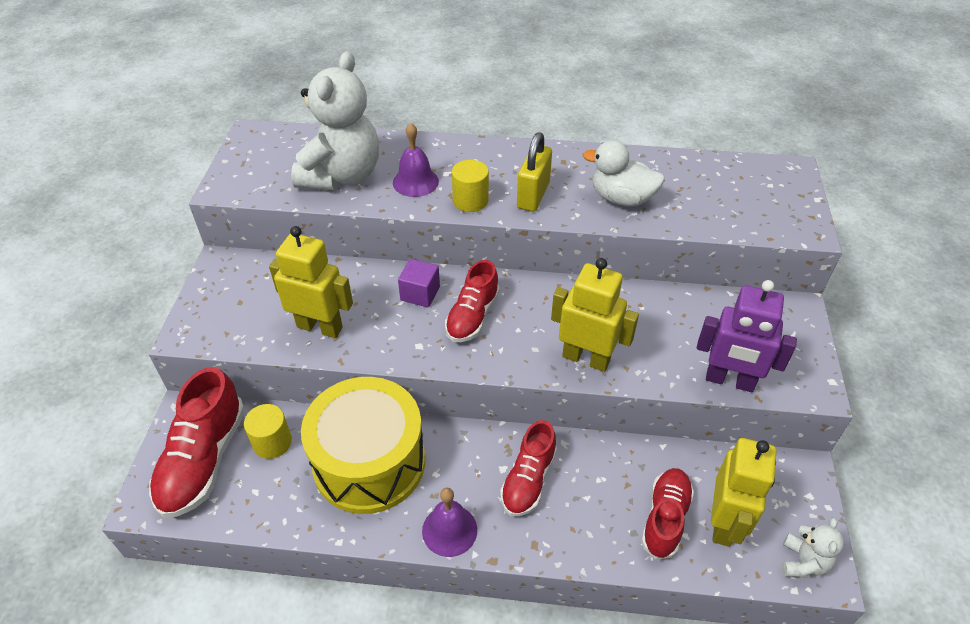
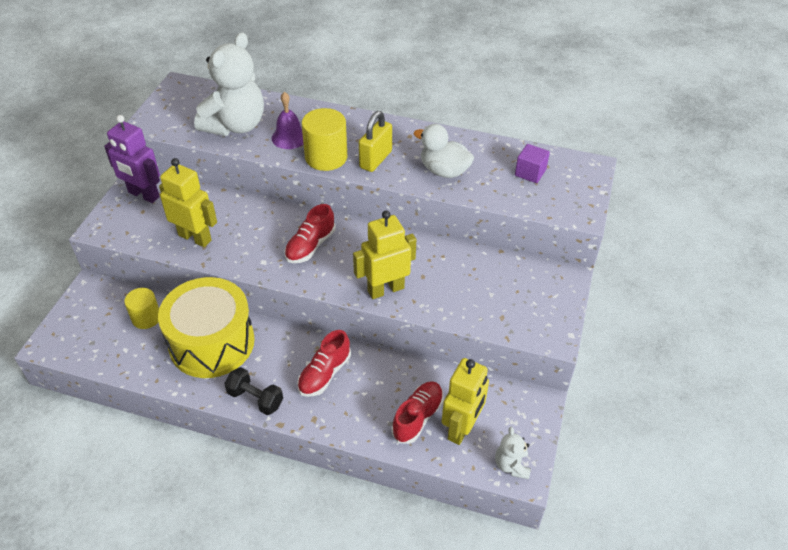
camera: 10 degrees right, 0 degrees up
(203, 460) = (95, 322): red shoe -> none
(420, 293) = (276, 224): purple cube -> purple cube (530, 173)
(449, 530) = (255, 398): purple bell -> black dumbbell
(470, 200) = (326, 157): yellow cylinder -> yellow cylinder, size x1.52
(586, 358) = (385, 289): yellow robot -> yellow robot turned 60 degrees counterclockwise
(729, 381) = (490, 322): purple robot -> purple robot (143, 195)
(803, 562) = (511, 465): white teddy bear -> white teddy bear turned 150 degrees clockwise

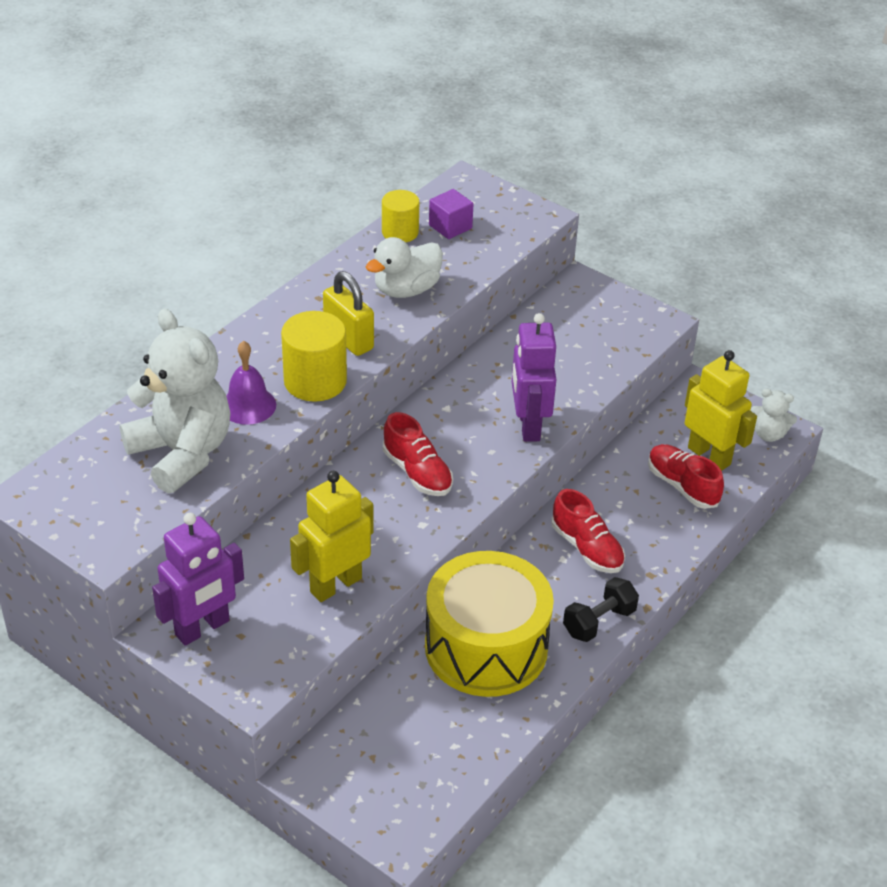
camera: 70 degrees left, 5 degrees down
(146, 318) = (404, 712): yellow cylinder -> yellow cylinder (400, 232)
(385, 289) = (528, 426): yellow robot -> purple robot

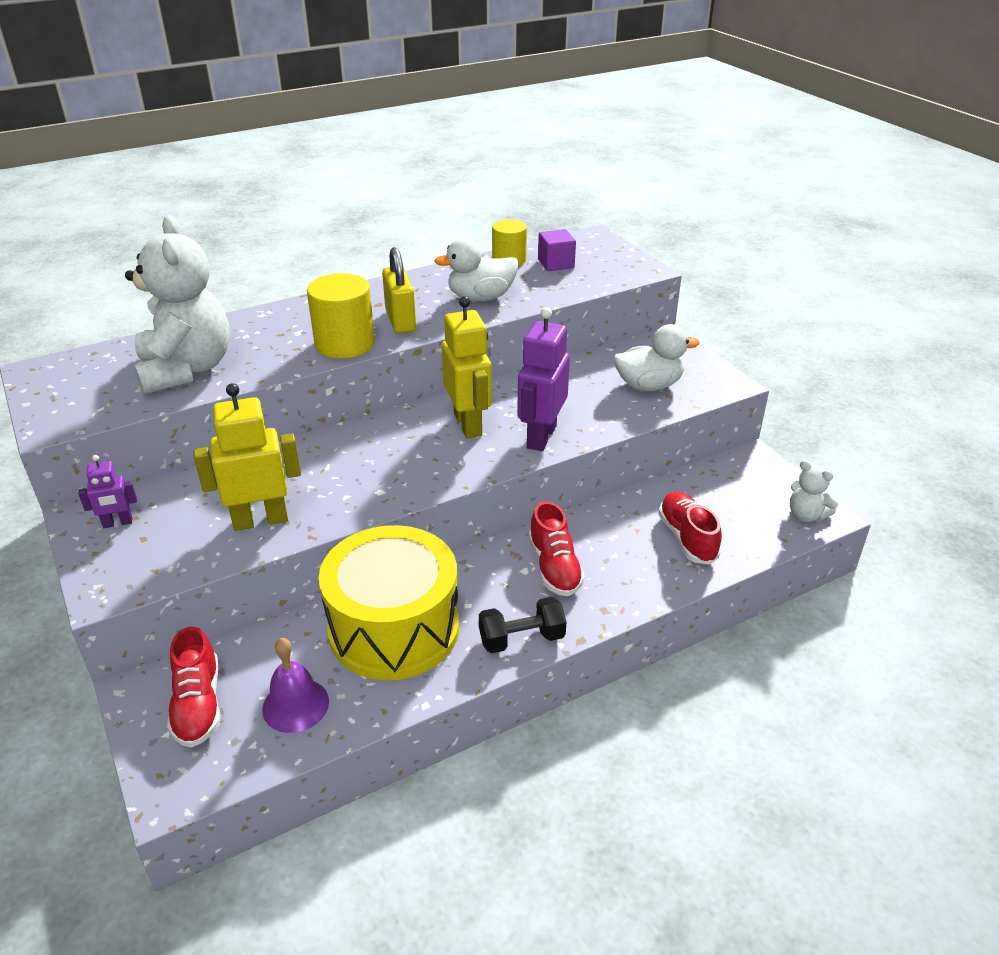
camera: 25 degrees right, 5 degrees down
(202, 628) = (118, 523): purple robot -> purple robot, size x0.52
(248, 405) = (273, 348): purple bell -> purple bell (295, 705)
(417, 472) = (409, 449): red shoe -> red shoe (198, 705)
(591, 342) = (648, 385): none -> white duck
(709, 456) = (731, 519): yellow robot -> yellow robot (468, 424)

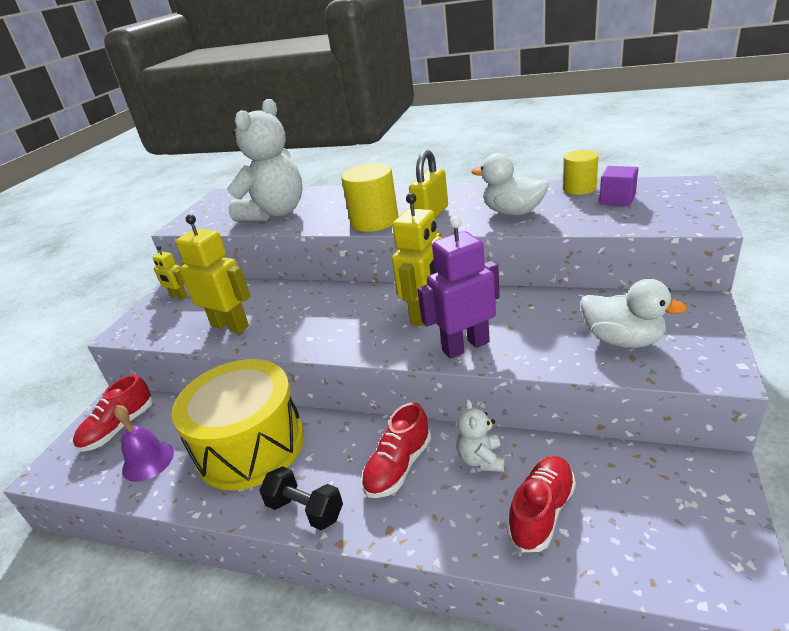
camera: 50 degrees right, 5 degrees down
(118, 523) = (178, 296): purple robot -> yellow robot
(806, 515) = (715, 572): white teddy bear -> white teddy bear (481, 459)

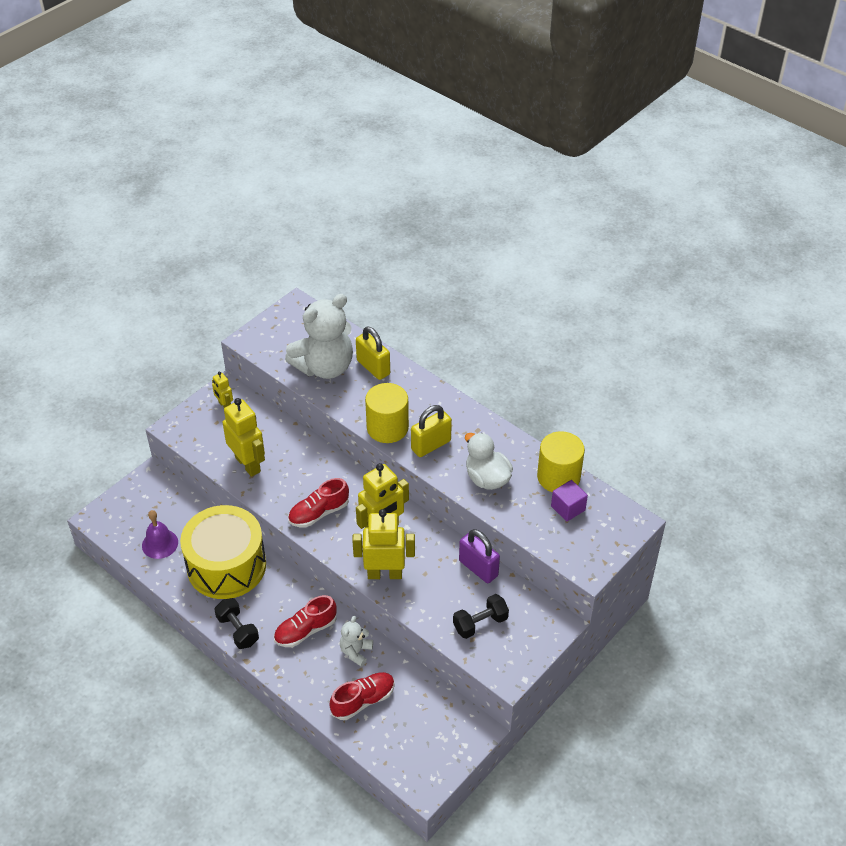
camera: 20 degrees right, 15 degrees up
(119, 428) = (149, 504): red shoe -> red shoe (319, 513)
(325, 198) = (373, 367): none -> yellow padlock
(465, 346) = (385, 574): purple robot -> yellow robot
(562, 300) = (478, 568): none -> purple padlock
(579, 188) = (558, 477): yellow cylinder -> yellow cylinder, size x1.52
(622, 340) = (480, 623): white duck -> black dumbbell

